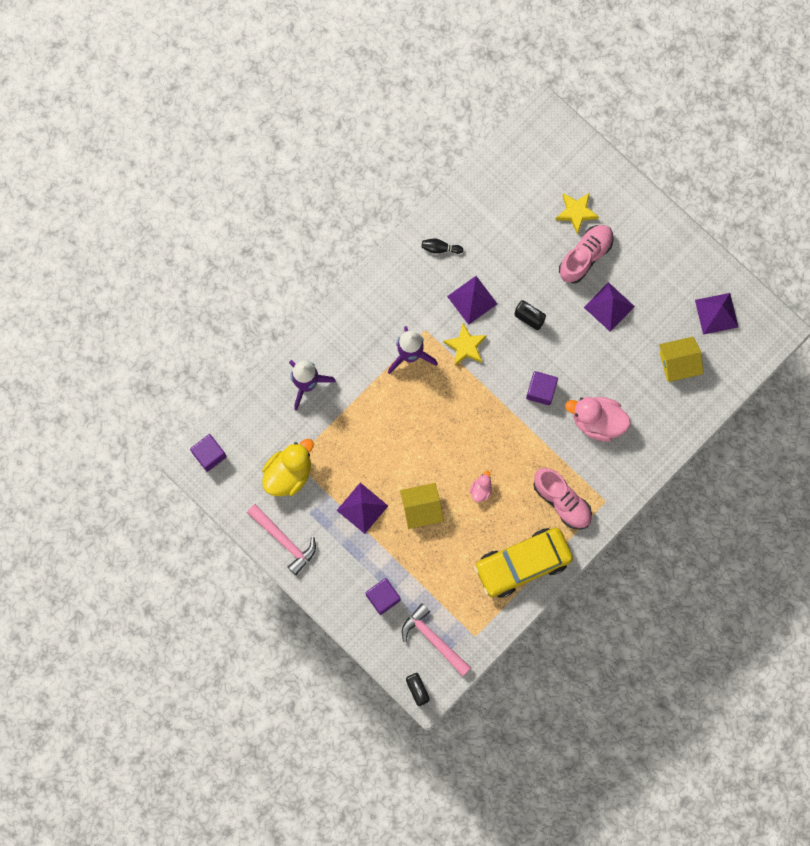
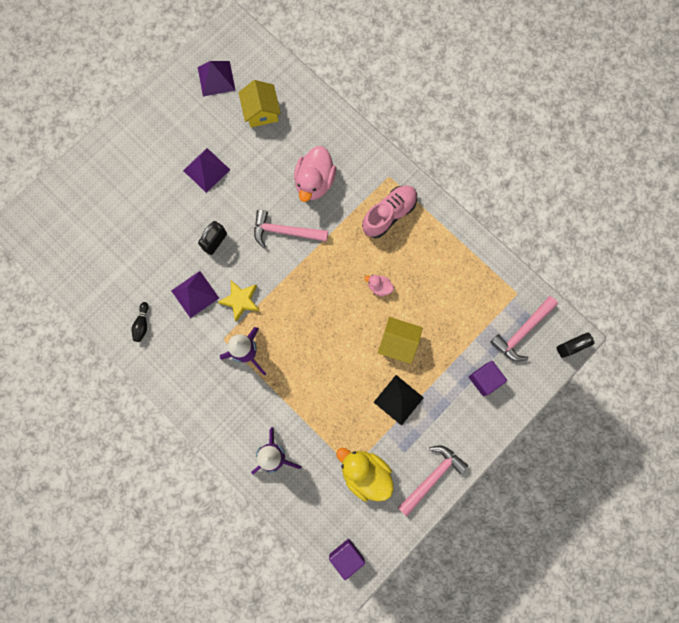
camera: 90 degrees left, 0 degrees up
(362, 508) = (398, 400): purple pyramid -> black pyramid
(421, 508) = (398, 342): yellow house -> yellow house turned 60 degrees counterclockwise
(522, 564) = (448, 250): yellow car -> none
(541, 390) = (285, 231): purple cube -> pink hammer
(576, 212) = (114, 197): yellow star -> none
(585, 256) = (157, 190): pink shoe -> none

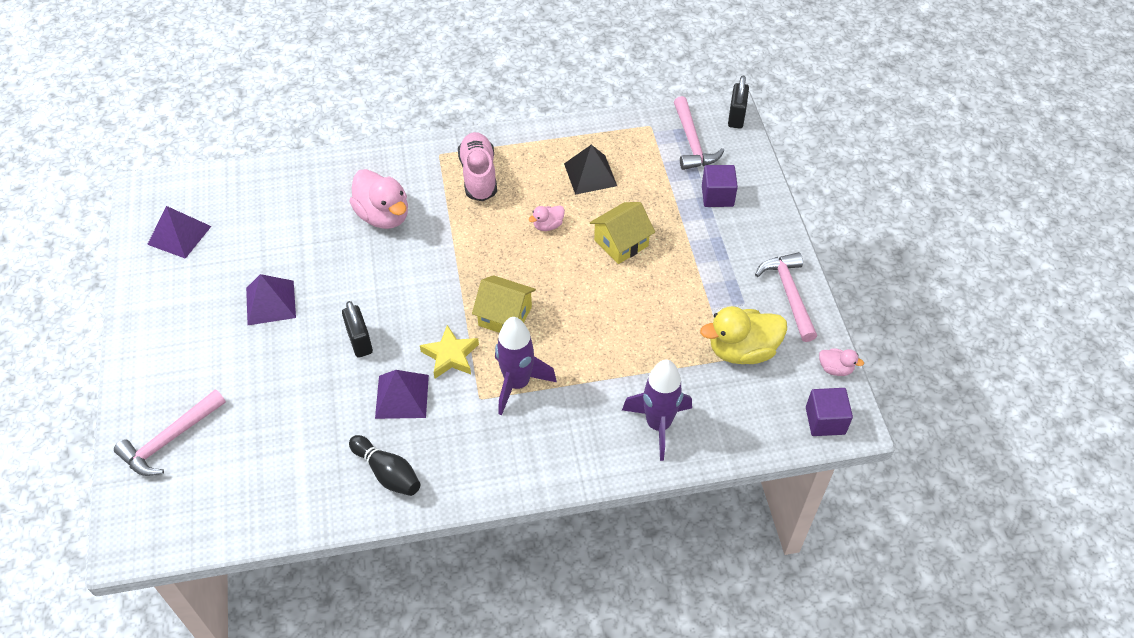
camera: 55 degrees left, 25 degrees down
(142, 324) = (387, 473): black bowling pin -> black bowling pin, size x1.54
(261, 111) = (260, 217): yellow house -> yellow house (505, 316)
(285, 231) = (411, 271): pink hammer -> pink hammer (169, 440)
(391, 541) = (835, 369): none -> pink duck
(398, 400) = (683, 276): black pyramid -> black pyramid (590, 174)

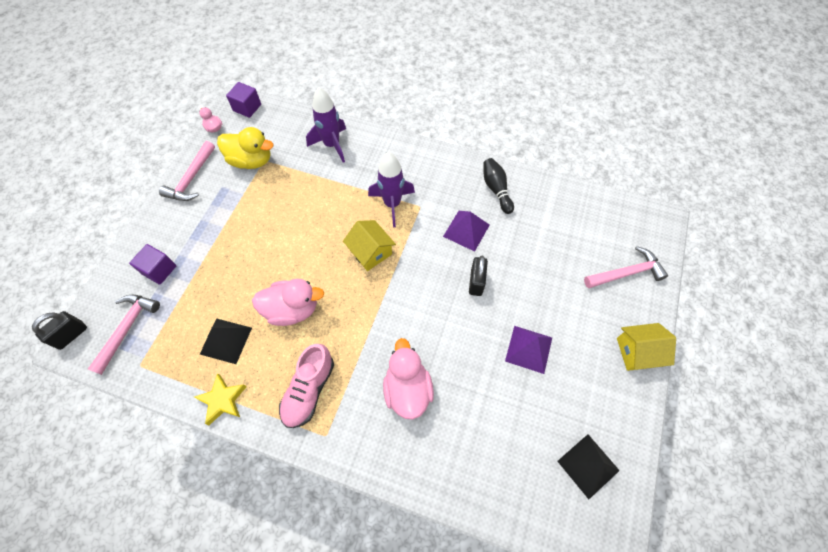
camera: 150 degrees left, 10 degrees up
(179, 235) = (588, 465): purple pyramid -> black pyramid
(450, 356) = (422, 242): yellow star -> yellow star (223, 400)
(548, 225) = (292, 309): pink duck -> pink duck, size x2.06
(621, 243) = (255, 267): yellow house -> yellow house (637, 352)

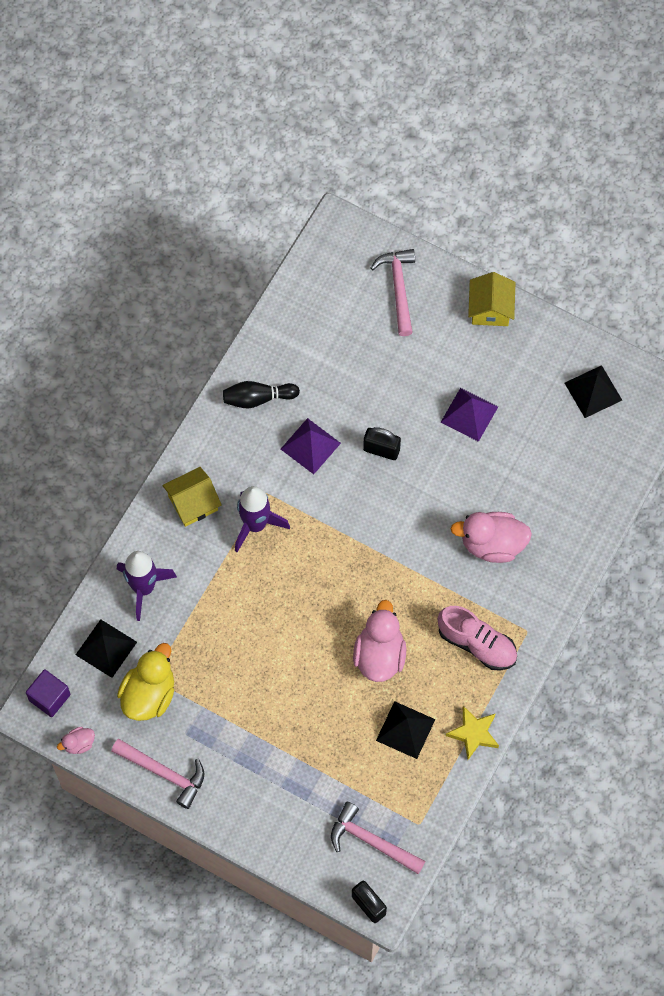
camera: 80 degrees left, 5 degrees up
(159, 270) = (298, 808): purple cube -> none
(284, 131) = (106, 648): none -> black pyramid
(370, 252) = (319, 559): yellow house -> yellow house (193, 503)

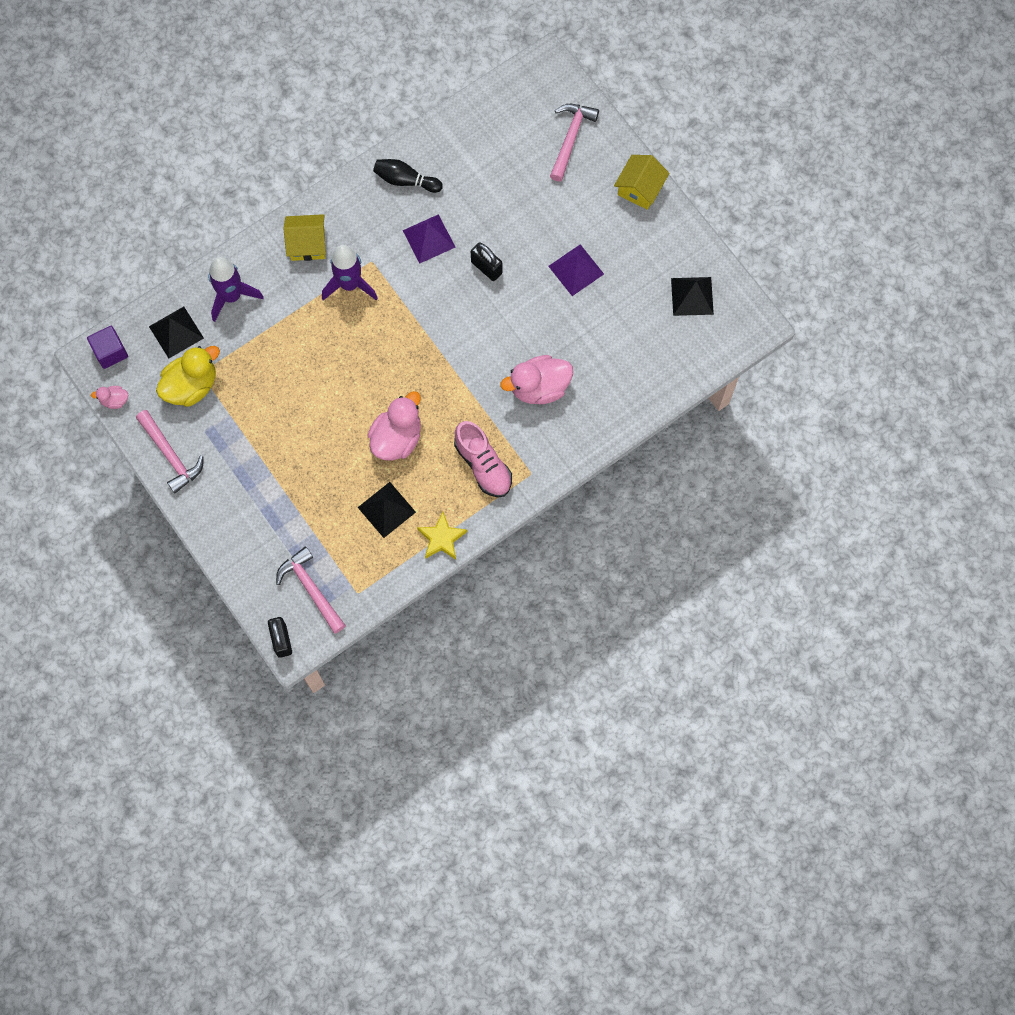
camera: 25 degrees right, 5 degrees up
(492, 544) = (539, 387): pink duck -> pink duck turned 45 degrees counterclockwise

